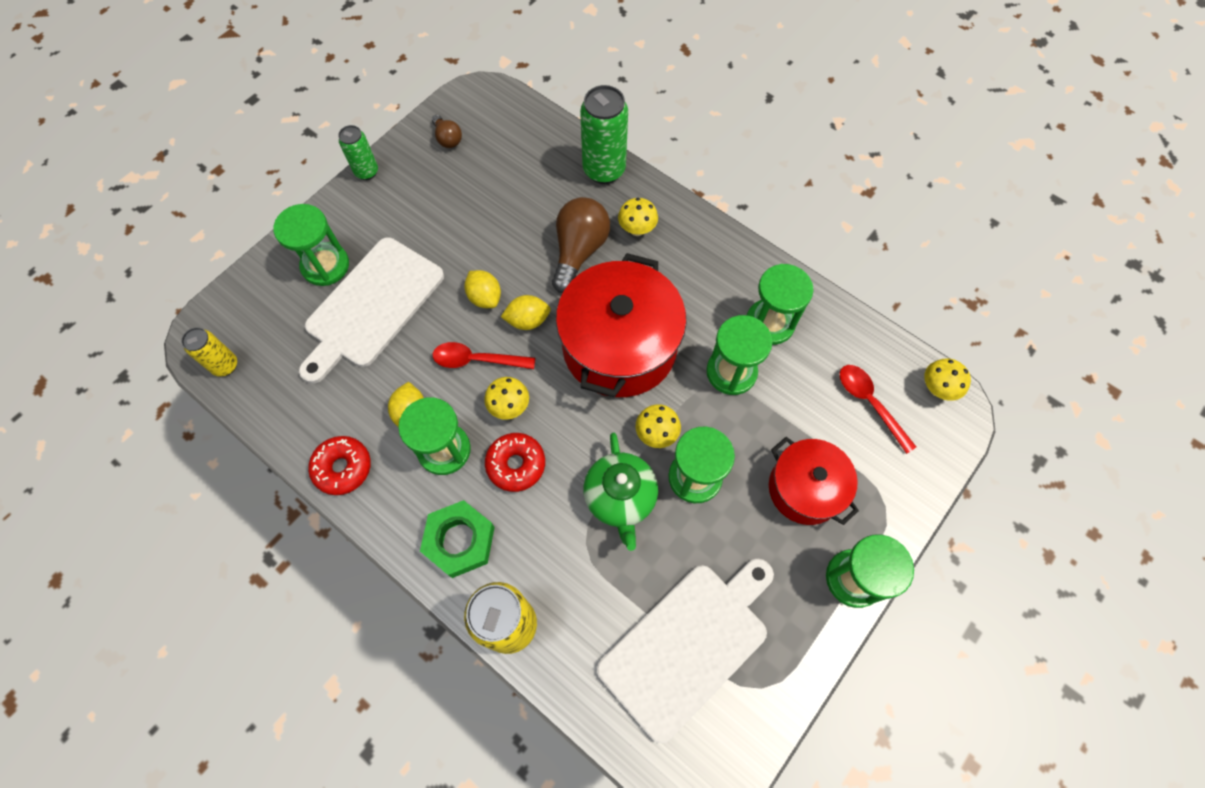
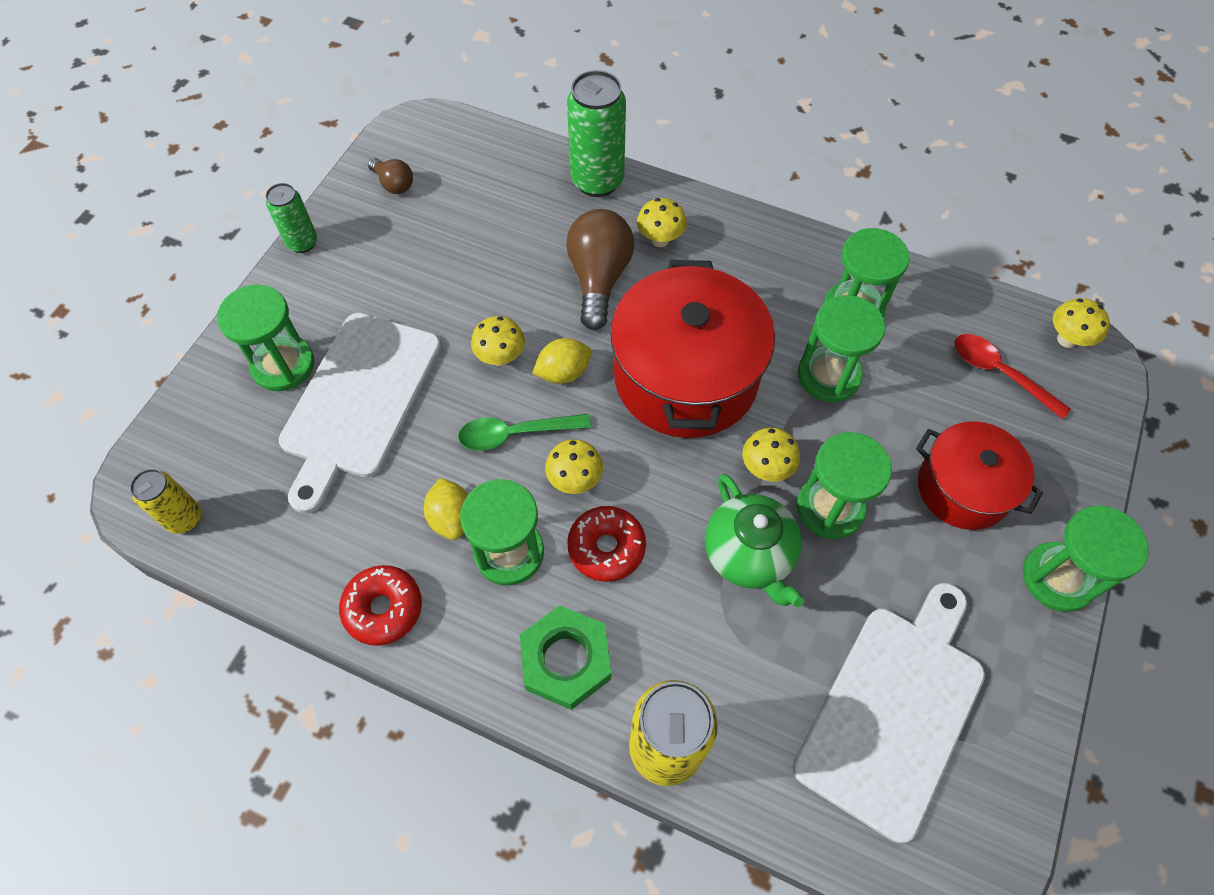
camera: 15 degrees left, 5 degrees down
(477, 360) = (515, 434): red spoon -> green spoon
(485, 297) = (501, 357): yellow lemon -> yellow mushroom

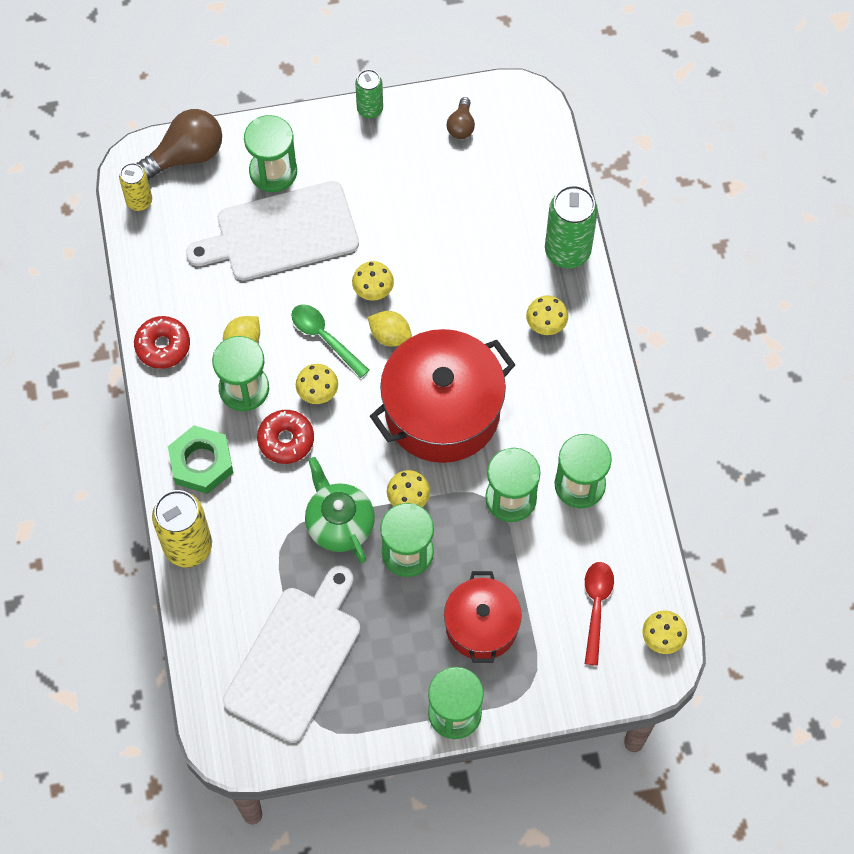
camera: 55 degrees right, 5 degrees up
(599, 278) = (481, 308): brown light bulb -> brown light bulb (186, 155)
(749, 555) = (339, 523): green teapot -> green teapot turned 120 degrees clockwise
(894, 710) = (296, 658): white cutting board -> white cutting board turned 60 degrees counterclockwise

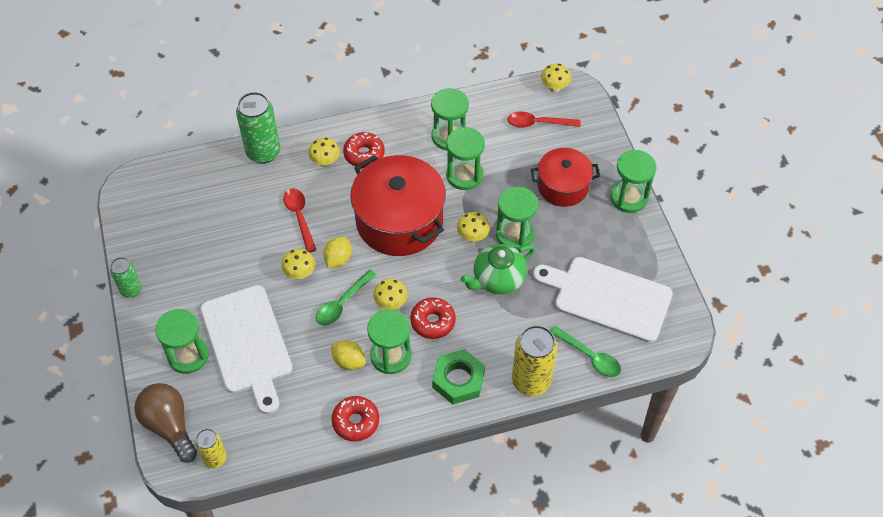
camera: 95 degrees left, 10 degrees down
(213, 621) = (589, 356): none -> green spoon
(459, 292) = (299, 217): none -> red spoon
(461, 126) = (150, 226): brown light bulb -> none
(556, 373) = (364, 154): none -> red donut

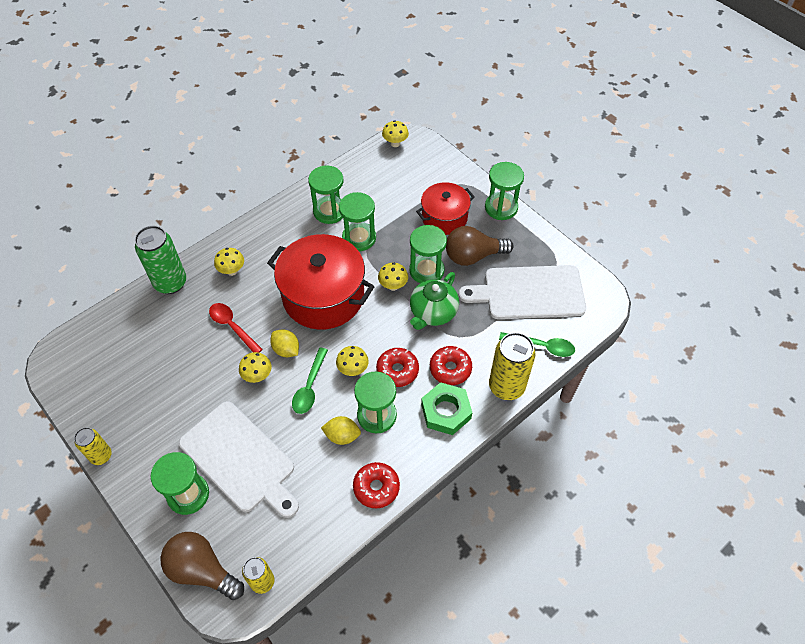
camera: 25 degrees left, 0 degrees up
(131, 290) = (101, 456): green can -> yellow can
(338, 259) = (286, 350): yellow lemon -> yellow lemon turned 45 degrees counterclockwise
(364, 154) = (263, 252): red donut -> red donut (450, 369)
(538, 123) = (397, 175): red spoon -> none
(570, 237) = (473, 256): none -> brown light bulb

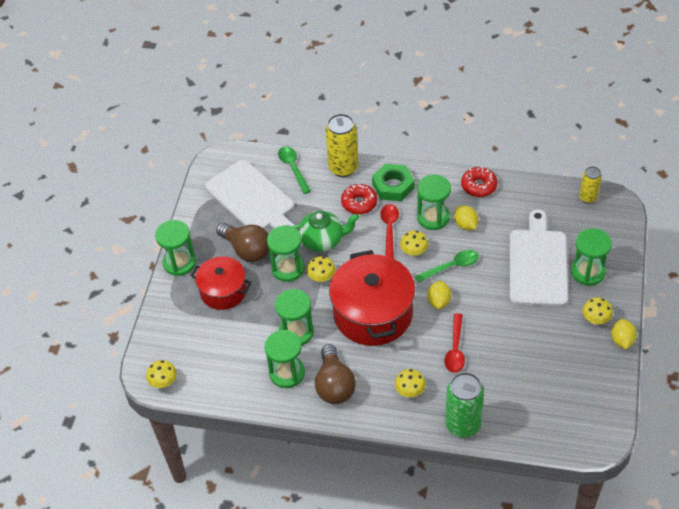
camera: 125 degrees left, 5 degrees down
(101, 456) = (622, 340): yellow can -> yellow lemon
(202, 570) = (615, 229): brown light bulb -> brown light bulb (334, 385)
(257, 376) = (475, 301): yellow mushroom -> yellow mushroom (595, 320)
(397, 370) = (389, 229): red donut -> red spoon

